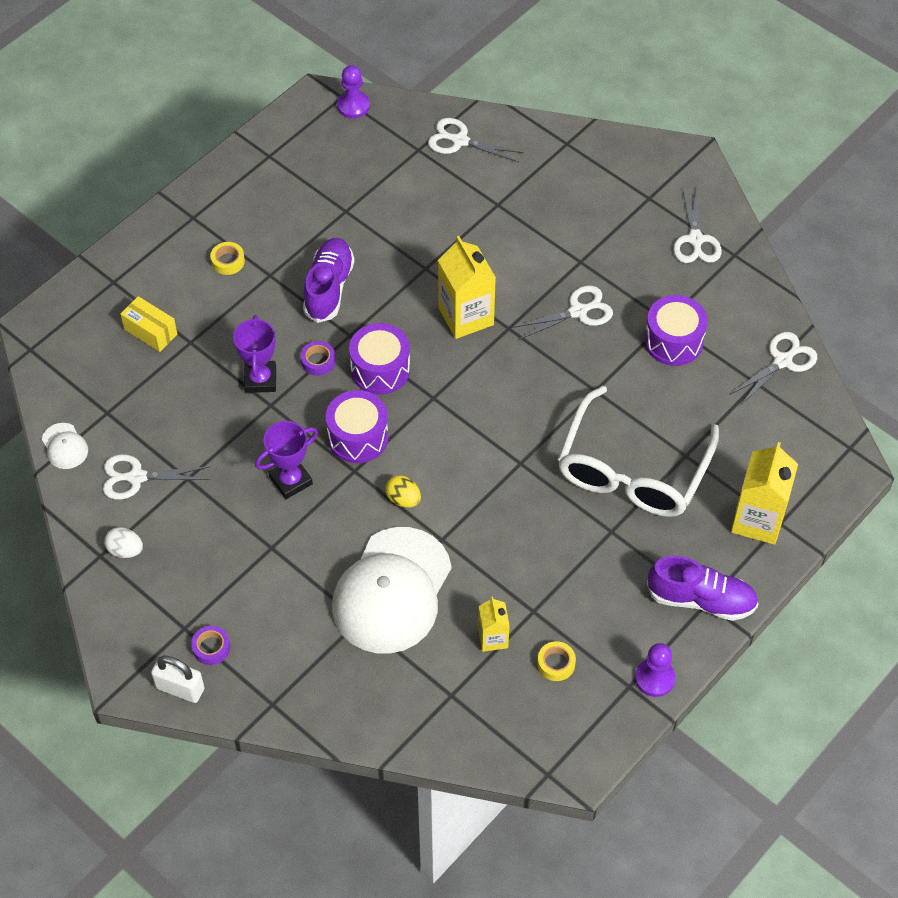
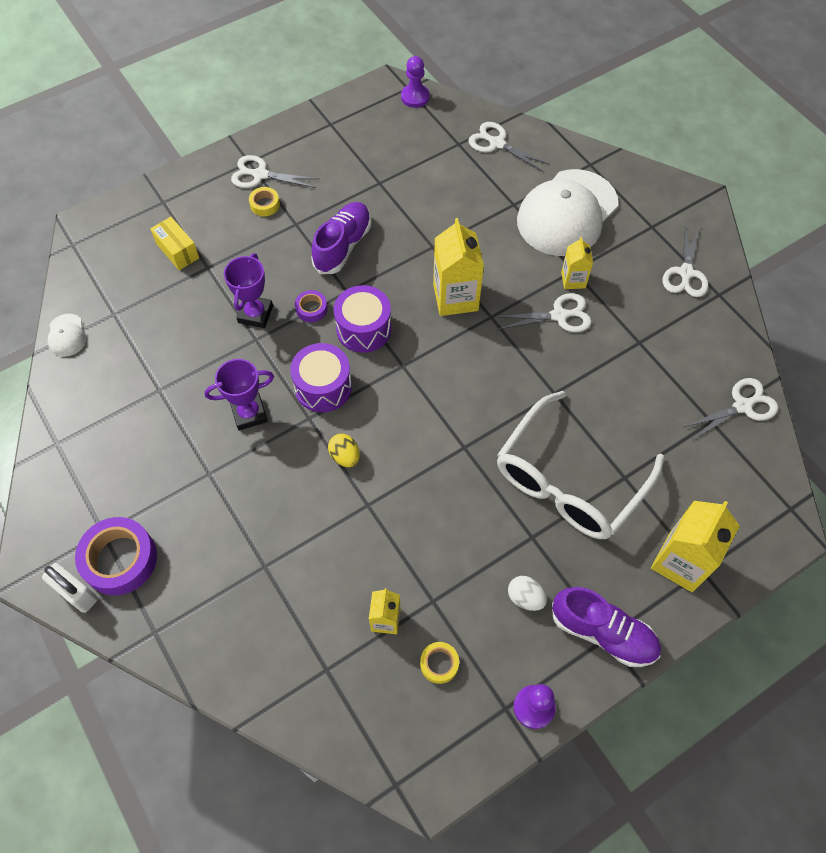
camera: 15 degrees right, 5 degrees up
(125, 550) = (80, 444): white egg -> white egg (525, 598)
(137, 477) = (116, 378): white scissors -> white scissors (260, 175)
(211, 648) = (120, 559): purple tape -> purple tape, size x2.00
(392, 591) = (305, 545): white cap -> white cap (567, 213)
(582, 271) = (573, 280): none -> yellow carton
(673, 341) = (641, 363): purple drum -> none

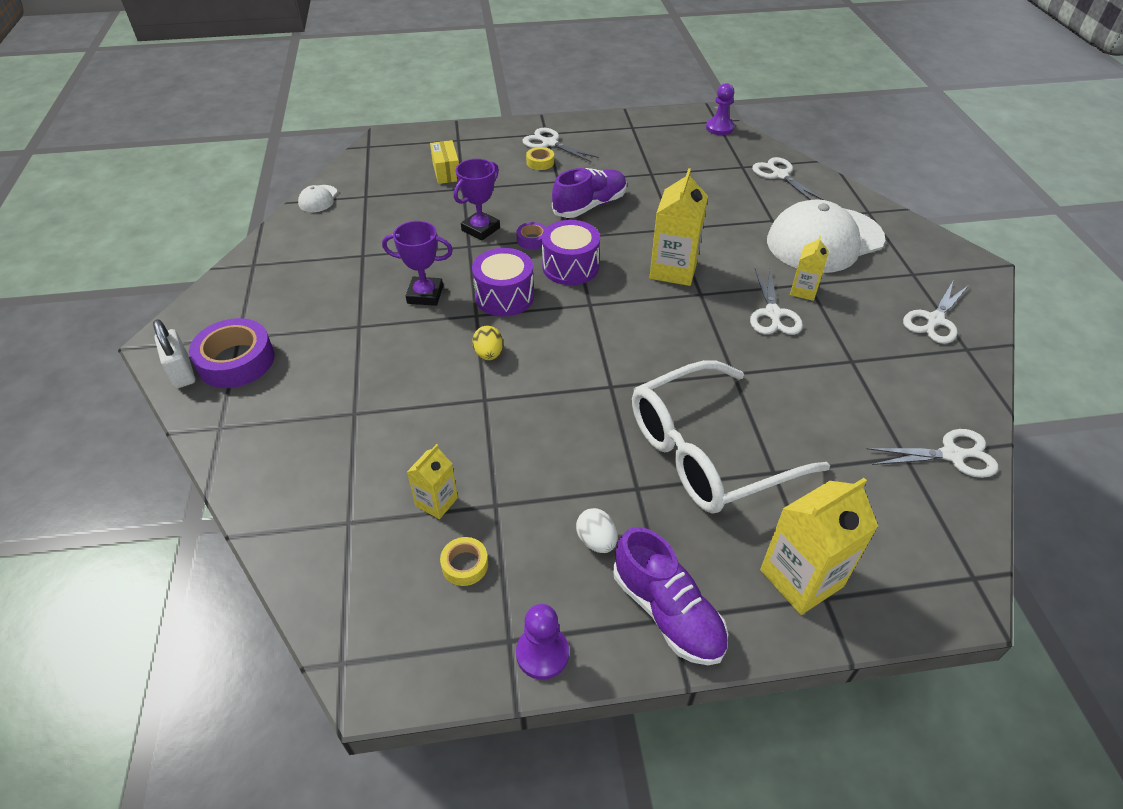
camera: 25 degrees right, 15 degrees down
(559, 315) = (773, 313): white scissors -> white scissors turned 75 degrees clockwise

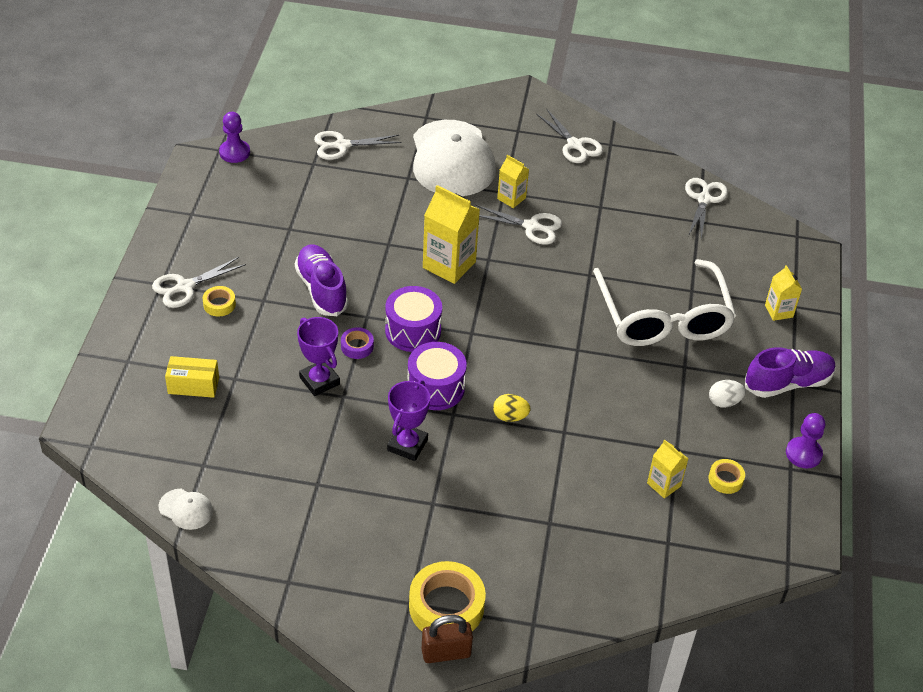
camera: 75 degrees left, 0 degrees up
(182, 372) = (446, 653): white padlock -> brown padlock
(236, 361) = (446, 606): purple tape -> yellow tape
(801, 578) = (778, 311): yellow carton -> yellow carton, size x0.56

